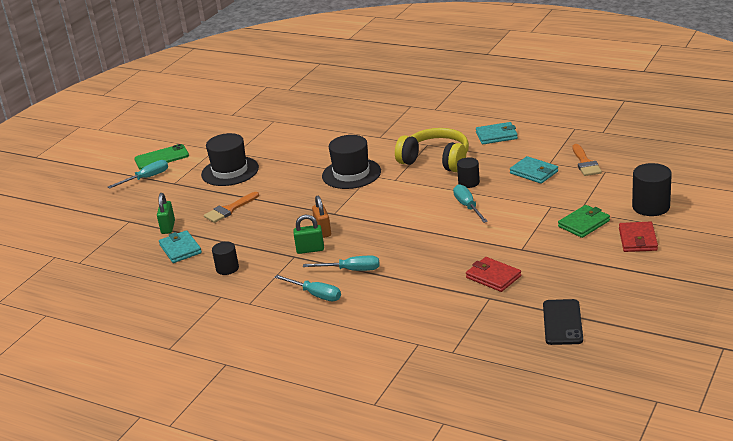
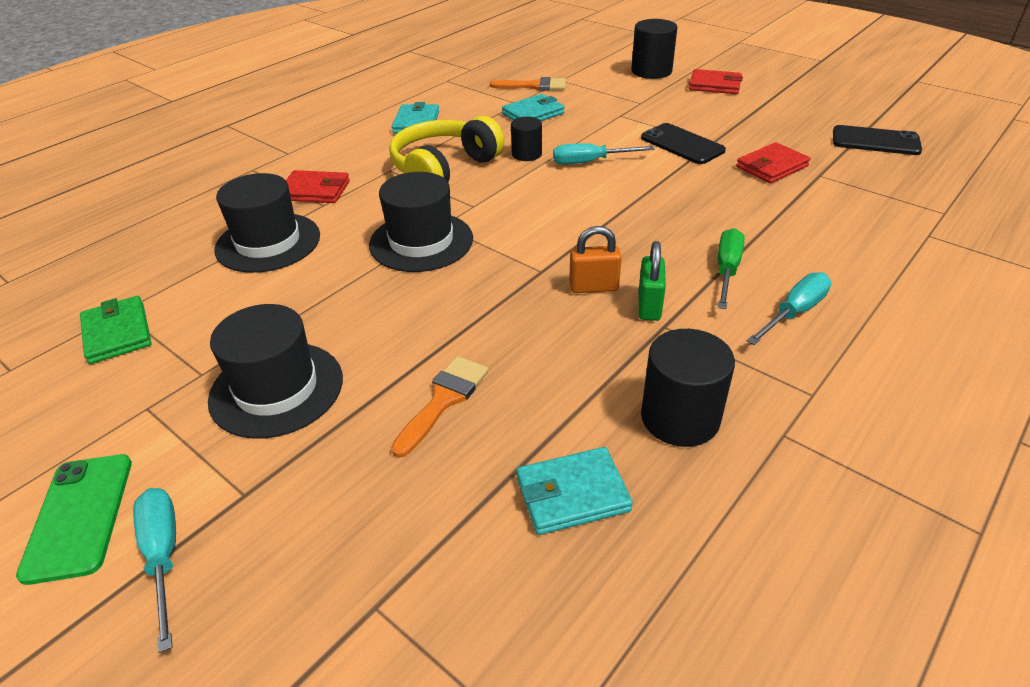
camera: 80 degrees left, 10 degrees up
(168, 227) = (459, 515): green padlock -> none
(227, 268) = (680, 417): black cylinder -> black cylinder, size x1.61
(229, 209) = (443, 400): orange brush -> orange brush turned 120 degrees counterclockwise
(337, 134) = (268, 242): none -> black hat
(351, 270) = (726, 270): turquoise screwdriver -> green screwdriver
(393, 130) = (315, 191): none -> red wallet
(512, 237) = (682, 144): none -> black phone
(584, 224) = (670, 104): green wallet -> green wallet (117, 333)

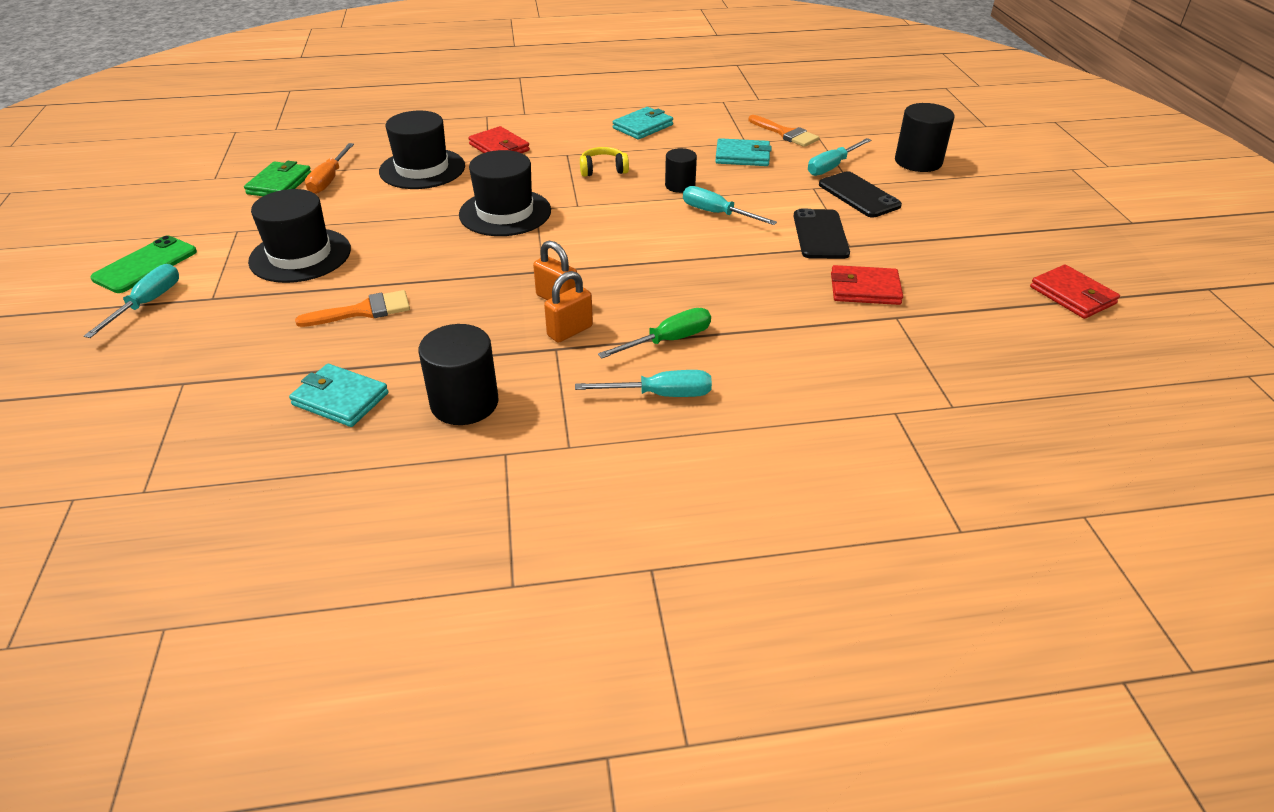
camera: 40 degrees right, 0 degrees up
(176, 300) = (329, 180): none -> orange screwdriver
(444, 169) = (603, 170): yellow headphones -> yellow headphones, size x0.49
(606, 96) = (832, 166): none -> turquoise screwdriver
(649, 306) = (570, 331): green padlock -> orange padlock
(714, 85) = (956, 199): red wallet -> red wallet (1072, 295)
(875, 141) = (1019, 318): black phone -> black phone (859, 195)

